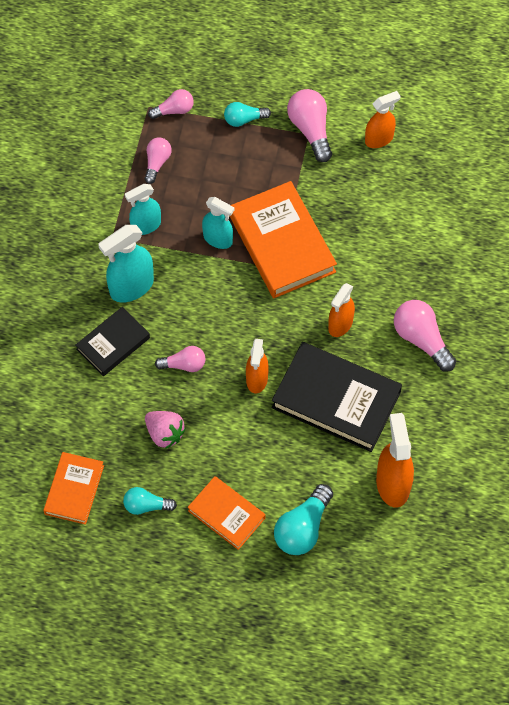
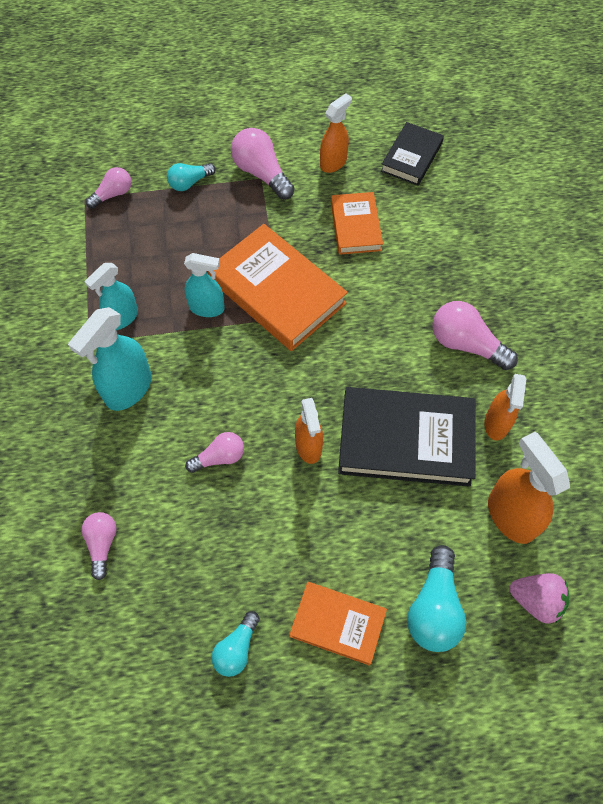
camera: 20 degrees left, 0 degrees up
(74, 490) = (139, 661): orange book -> orange book (355, 226)
(113, 343) = (128, 460): black book -> black book (411, 157)
(146, 506) = (236, 649): turquoise light bulb -> turquoise light bulb turned 45 degrees counterclockwise
(157, 163) = (112, 250): pink light bulb -> pink light bulb (102, 544)
(165, 434) = (226, 548): pink strawberry -> pink strawberry (536, 600)
(340, 325) = (374, 356): orange spray bottle -> orange spray bottle (496, 424)

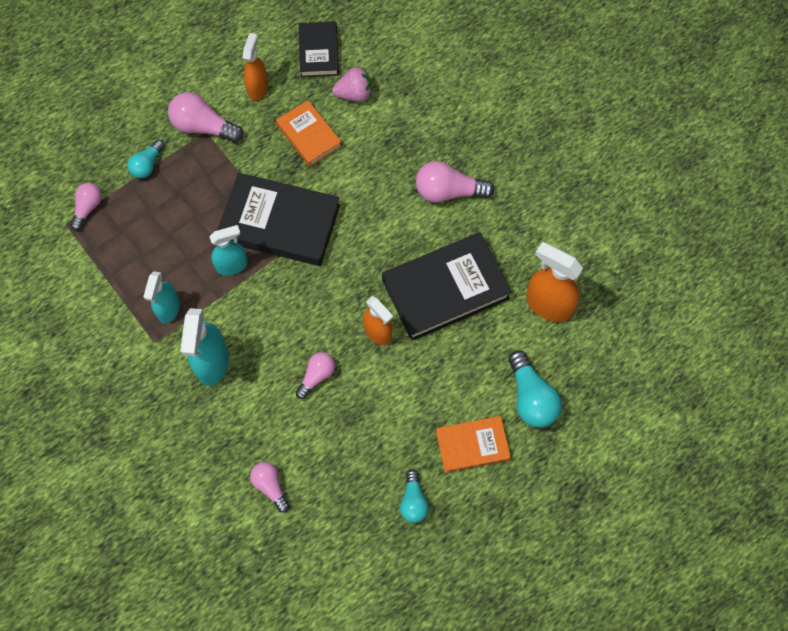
camera: 30 degrees left, 5 degrees up
(277, 292) = (279, 223): orange book -> black book
(496, 424) = (503, 242): orange spray bottle -> none
(536, 600) = (595, 354): pink strawberry -> pink strawberry (354, 94)

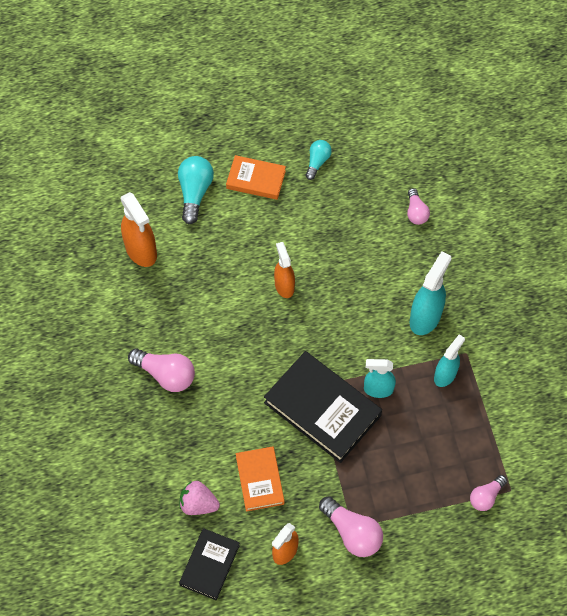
camera: 155 degrees left, 5 degrees down
(147, 165) = (418, 516): turquoise light bulb -> none
(317, 376) = (347, 273): pink light bulb -> none
(445, 289) = (213, 296): black book -> none

